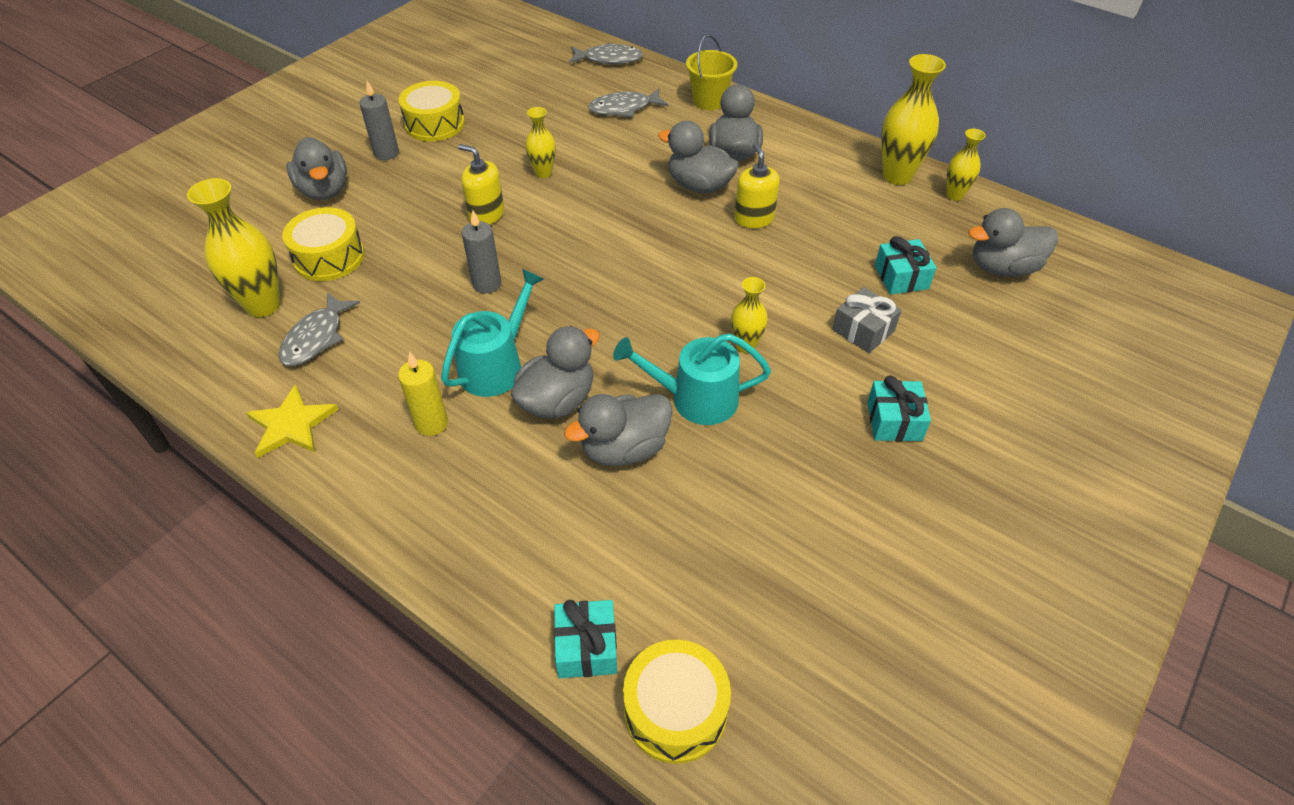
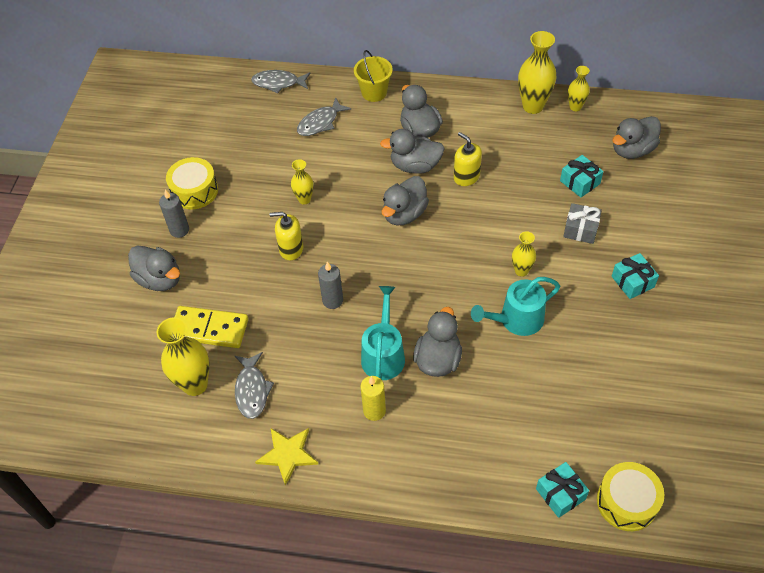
camera: 25 degrees left, 5 degrees up
(329, 257) = (209, 329): yellow drum -> yellow domino
(609, 59) = (278, 83): grey fish -> grey fish turned 150 degrees counterclockwise
(624, 449) = (498, 371): grey duck -> grey duck (404, 214)

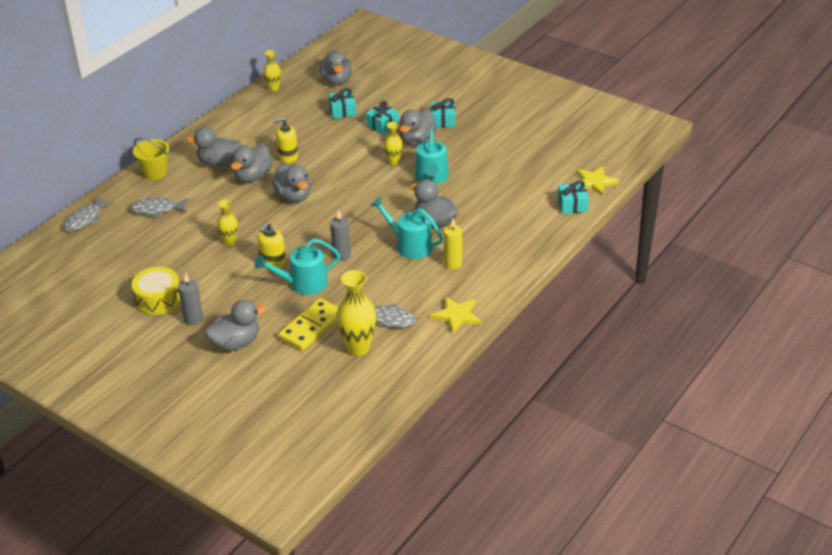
camera: 65 degrees left, 15 degrees down
(271, 290) = (303, 283): none -> turquoise watering can
(320, 123) = (157, 209): grey fish -> grey fish turned 105 degrees clockwise
(533, 106) = (253, 105): yellow vase -> none
(576, 274) = (417, 140): none -> grey duck
(580, 229) = (382, 125): grey gift -> turquoise gift
(627, 502) = (595, 182): yellow drum -> yellow star

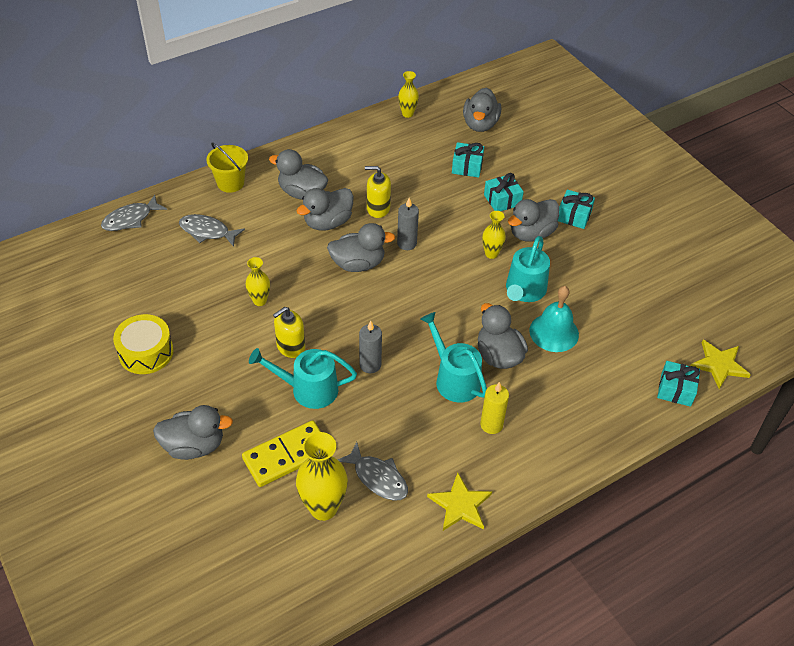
camera: 20 degrees right, 10 degrees up
(193, 319) = (167, 393): grey candle -> grey candle (407, 243)
(294, 196) = (358, 264): grey duck -> grey duck turned 90 degrees counterclockwise
(467, 196) = (554, 332): none -> turquoise bell

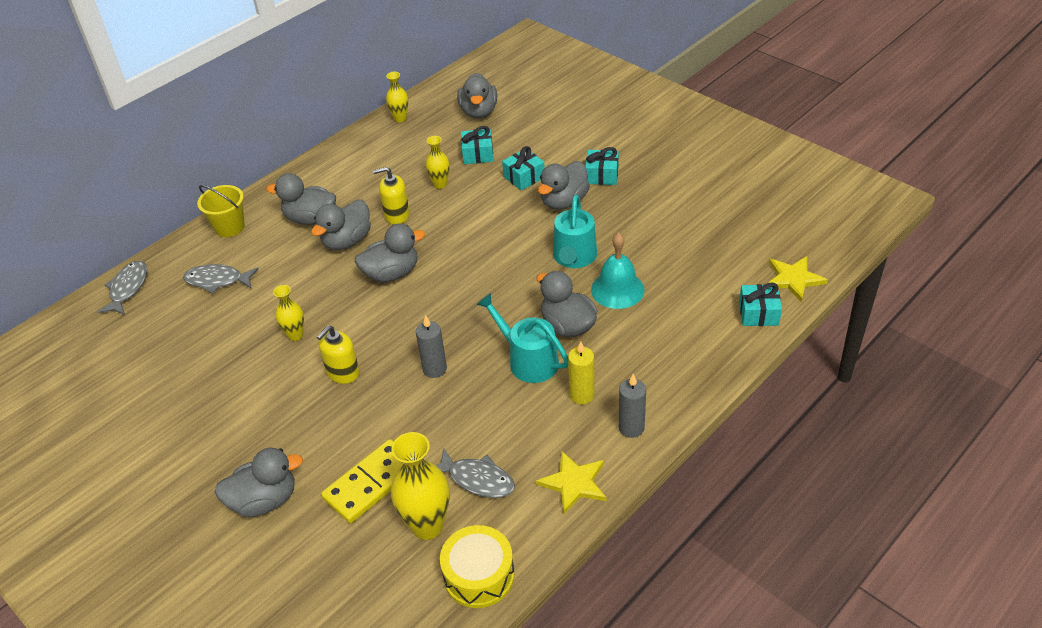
camera: 10 degrees left, 5 degrees down
(130, 219) = (128, 288): grey fish -> grey fish turned 150 degrees clockwise
(146, 352) = (182, 418): yellow drum -> yellow drum (479, 575)
(308, 389) = (375, 410): turquoise watering can -> none
(407, 243) = (437, 241): grey candle -> grey candle (631, 428)
(491, 254) = (529, 230): yellow vase -> yellow vase (440, 184)

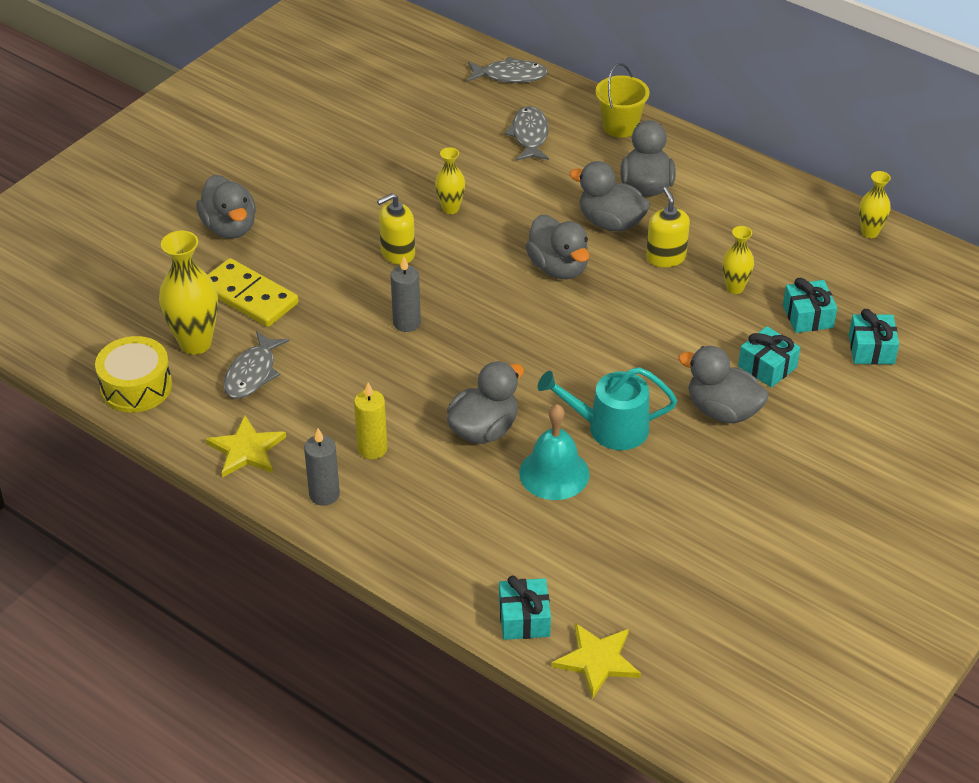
camera: 80 degrees right, 0 degrees up
(343, 372) = (397, 253): yellow soap dispenser -> yellow soap dispenser turned 60 degrees counterclockwise
(478, 112) = (907, 307): grey duck -> none
(528, 360) = (424, 399): turquoise watering can -> none
(602, 175) = (789, 447): turquoise gift -> turquoise gift (871, 349)

